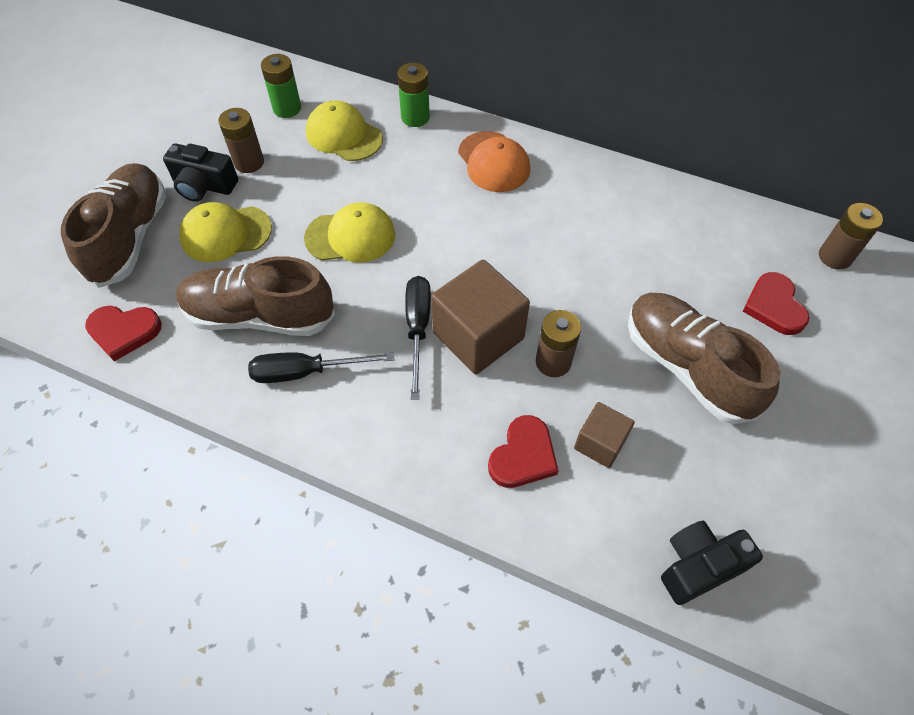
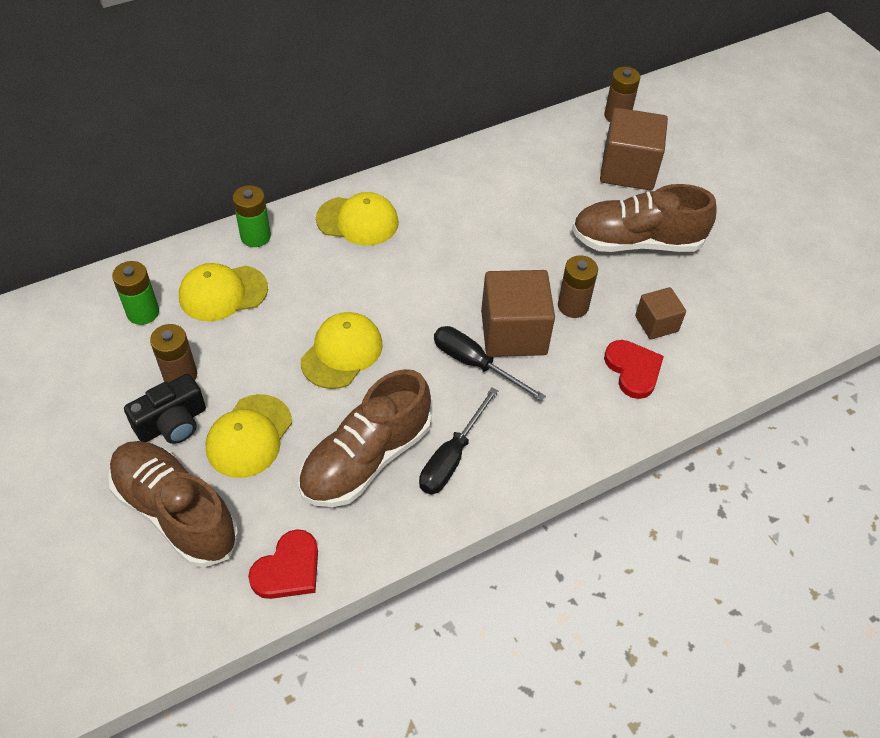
camera: 55 degrees left, 5 degrees down
(493, 162) = (358, 221): orange cap -> yellow cap
(698, 566) = (776, 334): black camera -> none
(774, 306) = (628, 169): red heart -> brown cube

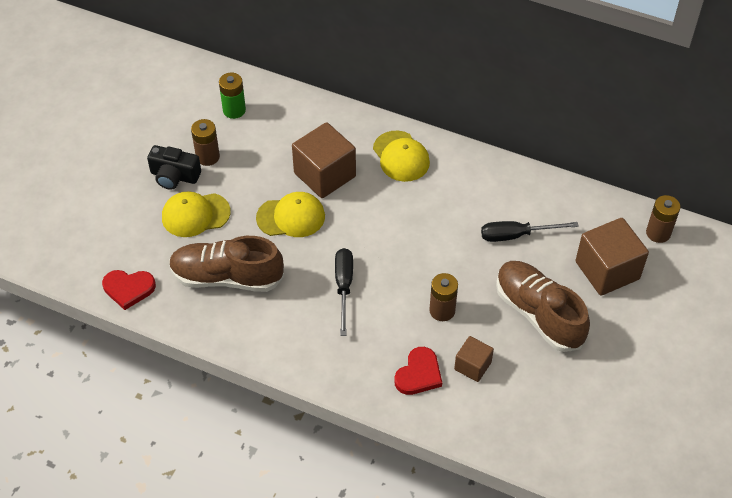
camera: 55 degrees right, 0 degrees up
(176, 512) = (122, 217): brown shoe -> none
(223, 293) = (281, 134): yellow cap -> none
(255, 236) = (338, 118): green battery -> none
(452, 457) = (264, 317): black screwdriver -> black screwdriver (516, 235)
(513, 332) = (388, 292): brown cube -> brown cube (324, 175)

